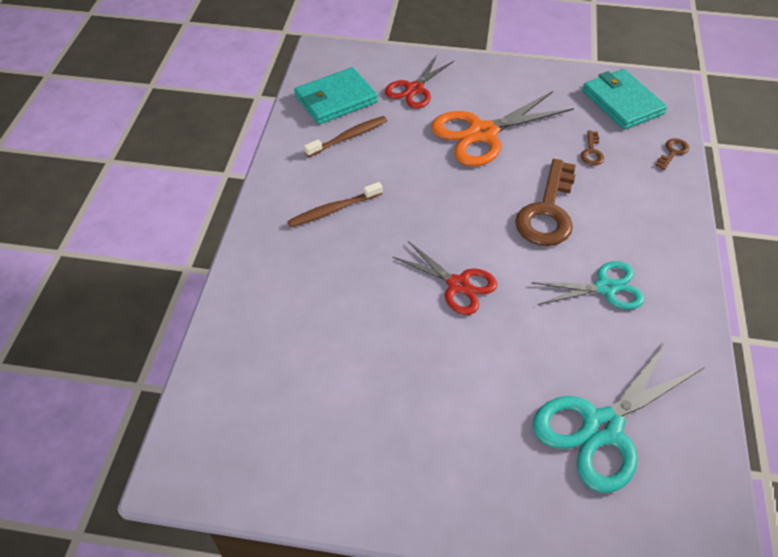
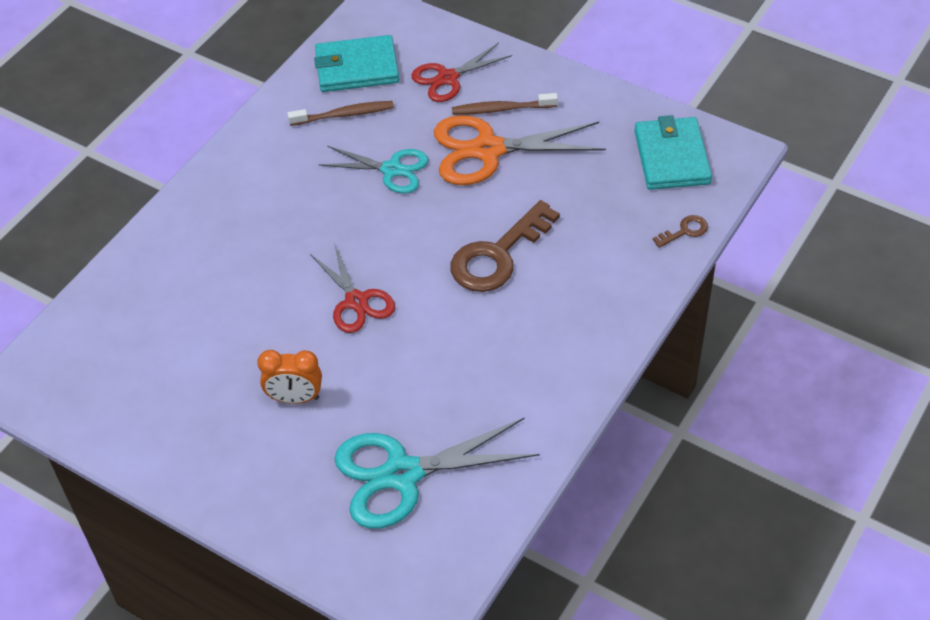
camera: 25 degrees right, 0 degrees up
(333, 210) = (282, 189): brown toothbrush -> brown toothbrush (501, 109)
(460, 390) = (295, 398): none -> orange clock
(591, 152) = (593, 205): brown key -> none
(605, 288) = (501, 350): turquoise scissors -> turquoise scissors (392, 170)

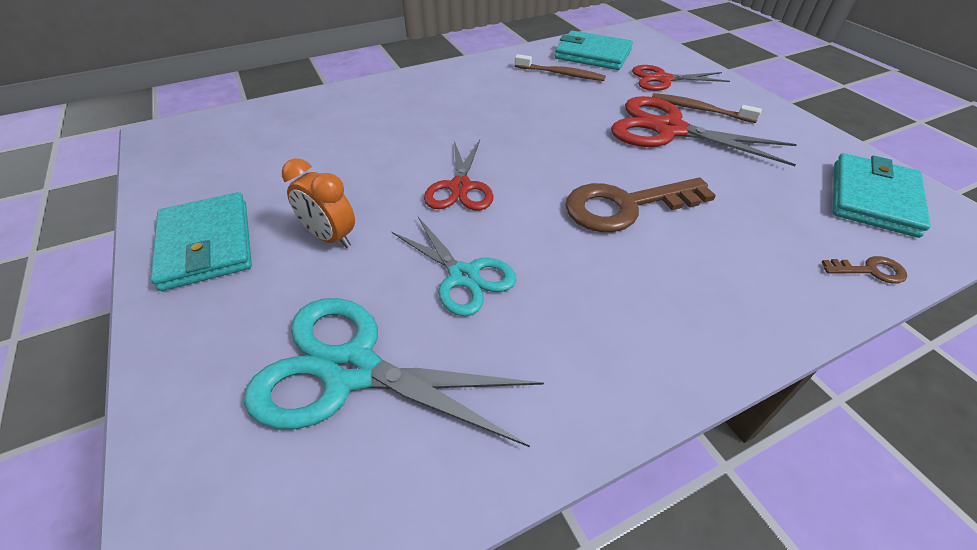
camera: 30 degrees right, 5 degrees down
(203, 454) = (206, 244): none -> turquoise wallet
(392, 170) = (571, 114): turquoise scissors -> turquoise scissors (463, 276)
(488, 150) = (668, 130): orange scissors -> red scissors

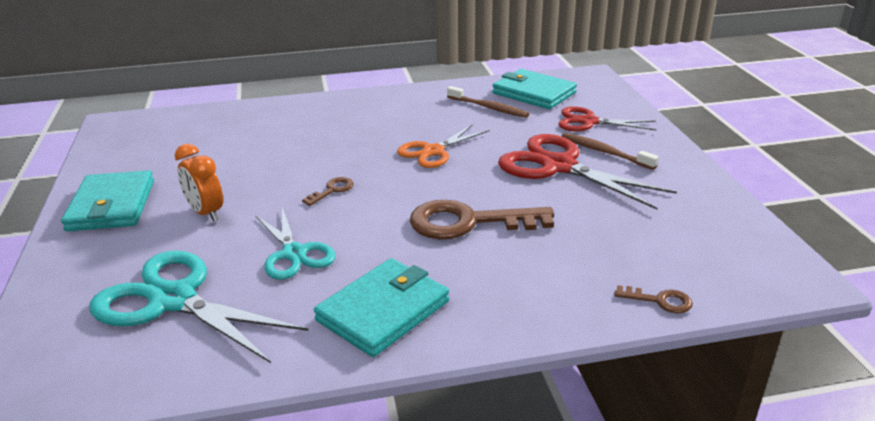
camera: 15 degrees right, 15 degrees down
(460, 187) = (332, 190): red scissors -> brown key
(538, 128) = (433, 151): none -> orange scissors
(873, 198) = (719, 246): turquoise wallet -> turquoise wallet (383, 311)

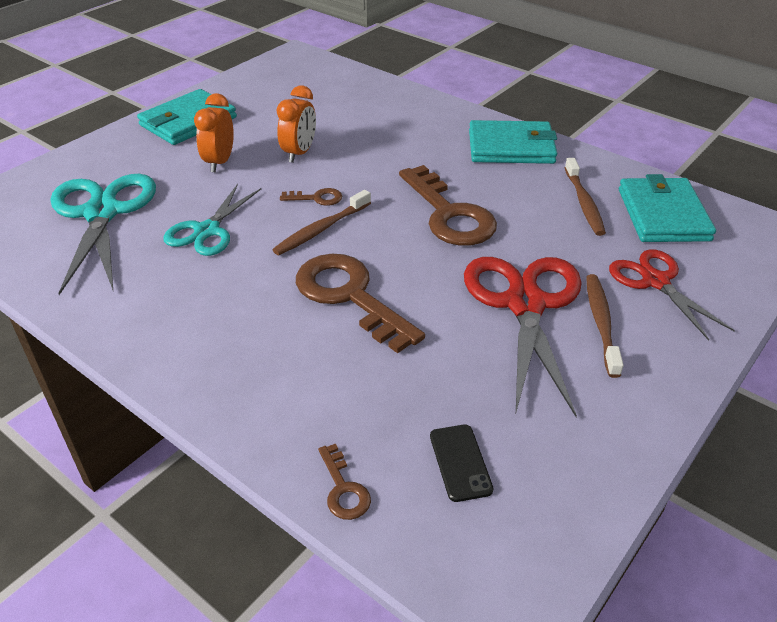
camera: 50 degrees right, 10 degrees up
(260, 175) = (299, 153): none -> orange clock
(374, 203) = (321, 229): none -> brown toothbrush
(383, 311) = (172, 316): turquoise wallet -> turquoise wallet (511, 147)
(433, 151) = (449, 214): orange scissors -> brown key
(676, 247) = (460, 462): none -> black phone

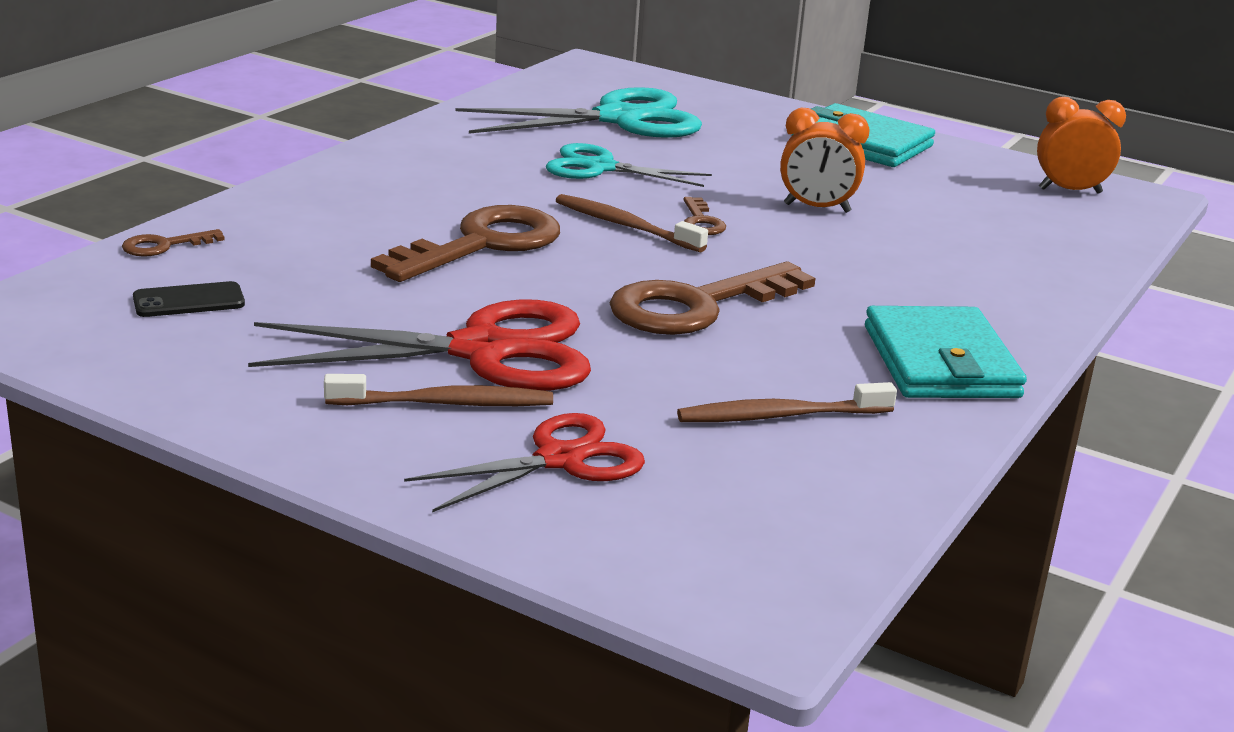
camera: 80 degrees right, 15 degrees down
(220, 162) = (764, 165): orange clock -> orange clock (1070, 191)
(663, 214) = (775, 491): turquoise wallet -> none

